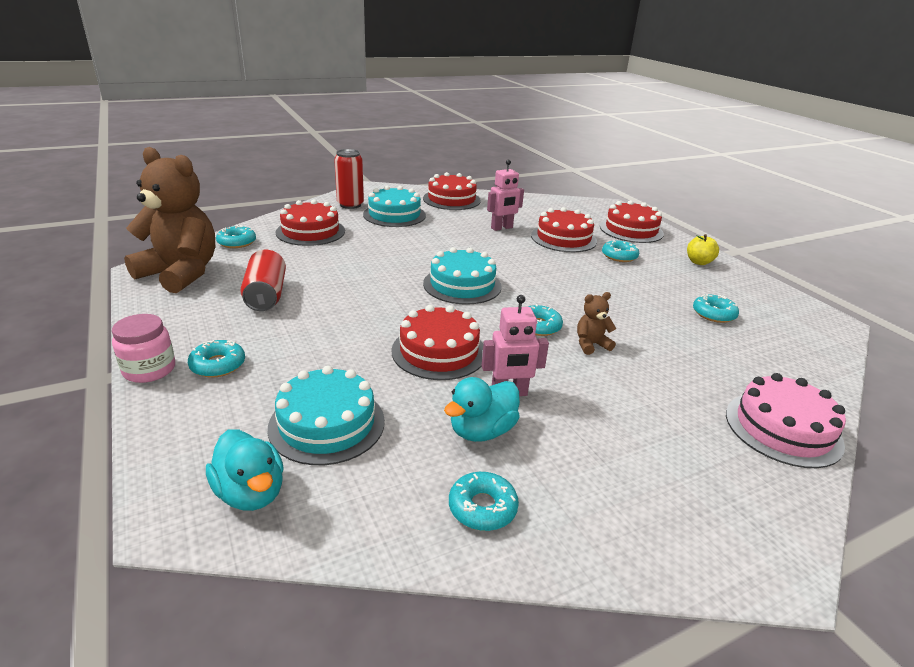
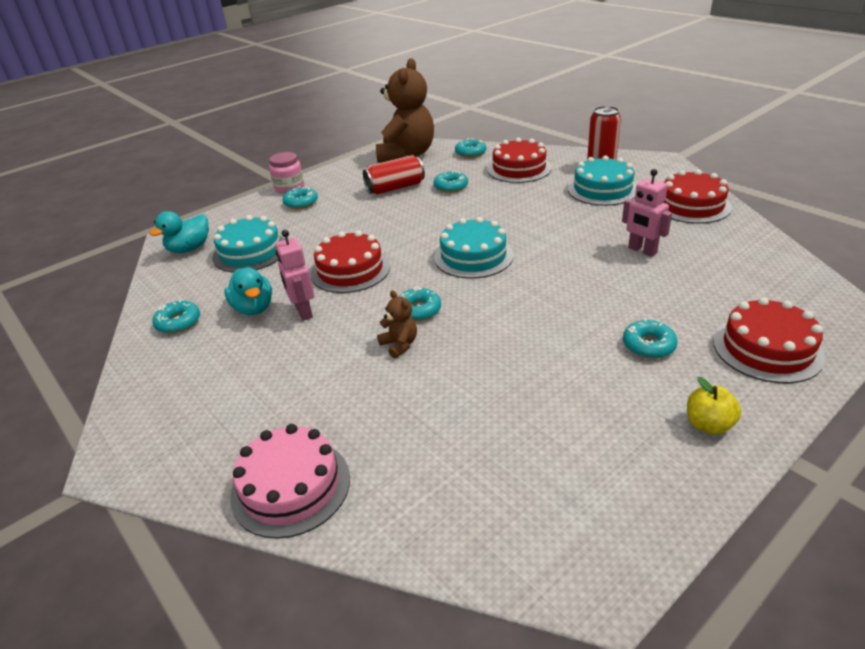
camera: 80 degrees right, 5 degrees up
(482, 431) = (253, 308): turquoise duck -> turquoise duck turned 150 degrees counterclockwise
(563, 238) = (660, 295): red cake -> none
(713, 314) = (531, 438): turquoise donut -> turquoise donut (451, 186)

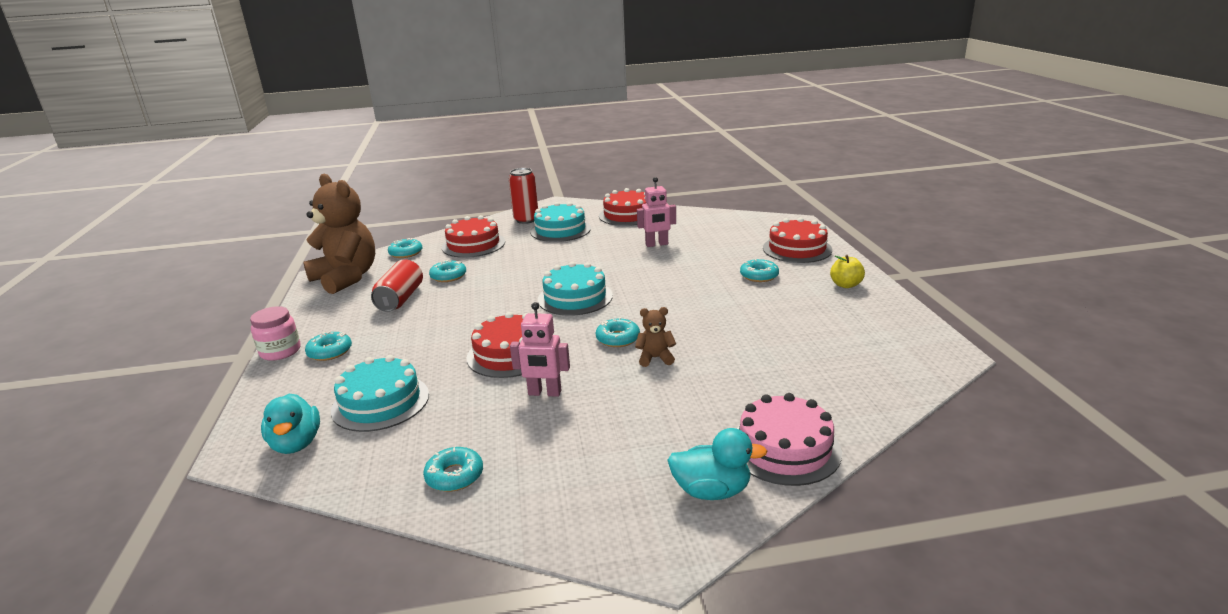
camera: 60 degrees left, 10 degrees down
(253, 308) = (498, 420): turquoise duck -> turquoise duck (711, 491)

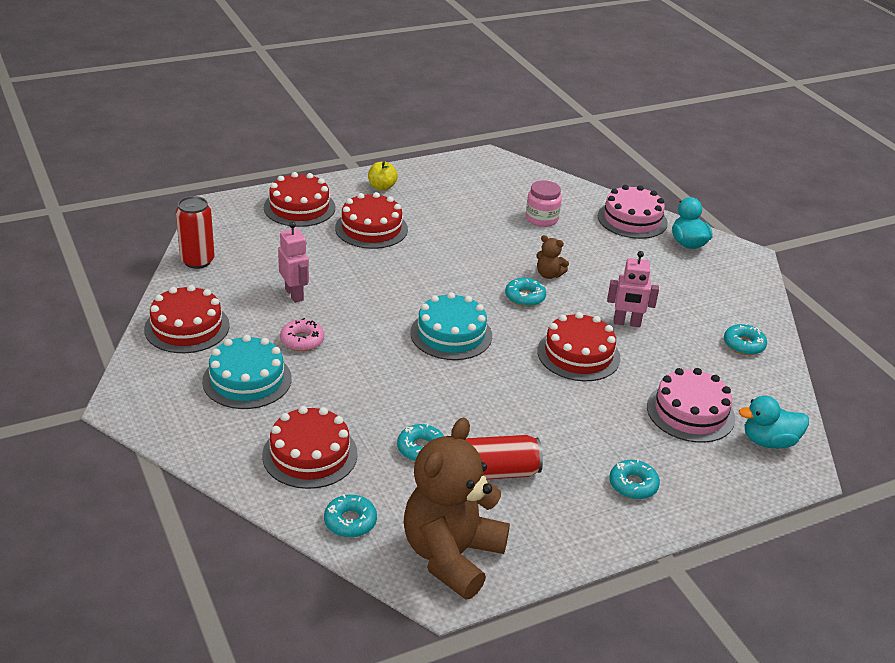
camera: 110 degrees left, 10 degrees up
(280, 351) = (652, 529): pink jar -> pink jar (541, 219)
(296, 444) = (769, 441): turquoise duck -> turquoise duck turned 150 degrees counterclockwise
(380, 402) = (690, 412): turquoise cake -> pink cake
(526, 220) = (203, 423): red can -> red can (197, 261)
(544, 393) = (627, 323): pink robot -> pink robot turned 105 degrees clockwise
(595, 245) = (302, 340): none -> pink donut
(655, 358) = (549, 275): brown teddy bear -> brown teddy bear turned 45 degrees counterclockwise
(759, 276) = (371, 228): turquoise donut -> red cake

